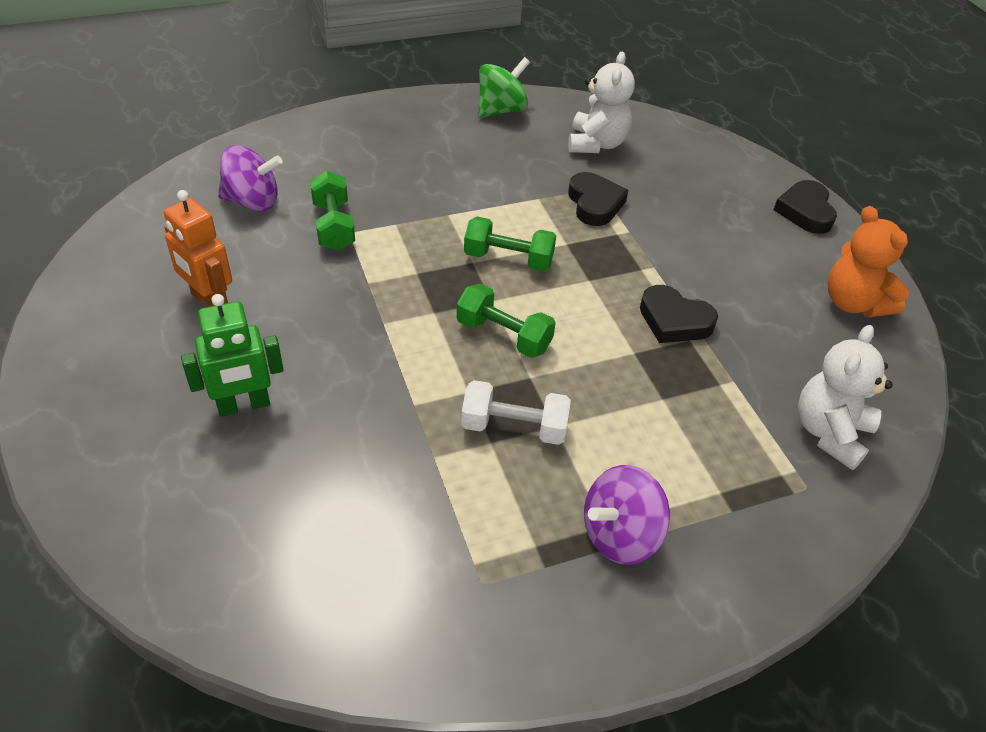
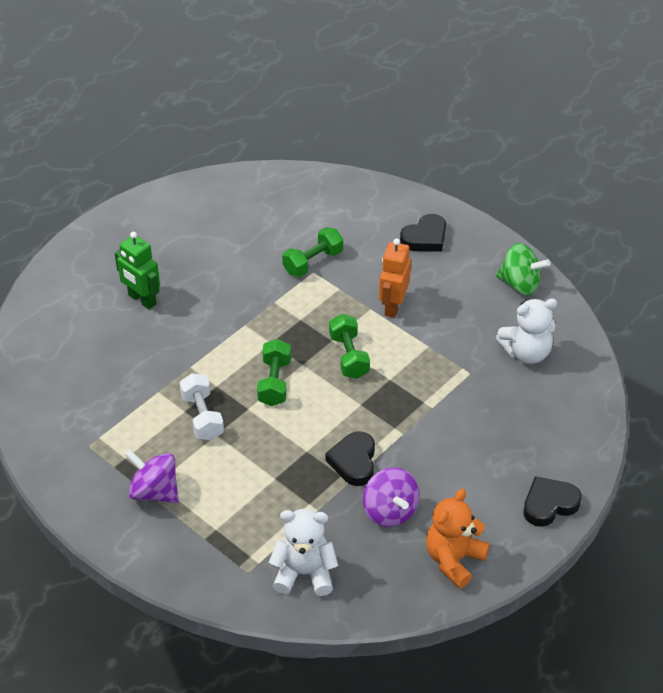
camera: 65 degrees right, 0 degrees up
(209, 302) = (206, 246): orange robot -> orange robot (393, 306)
(253, 202) = (305, 216): purple spinning top -> purple spinning top (390, 511)
(594, 204) = (448, 378): black heart -> black heart (425, 238)

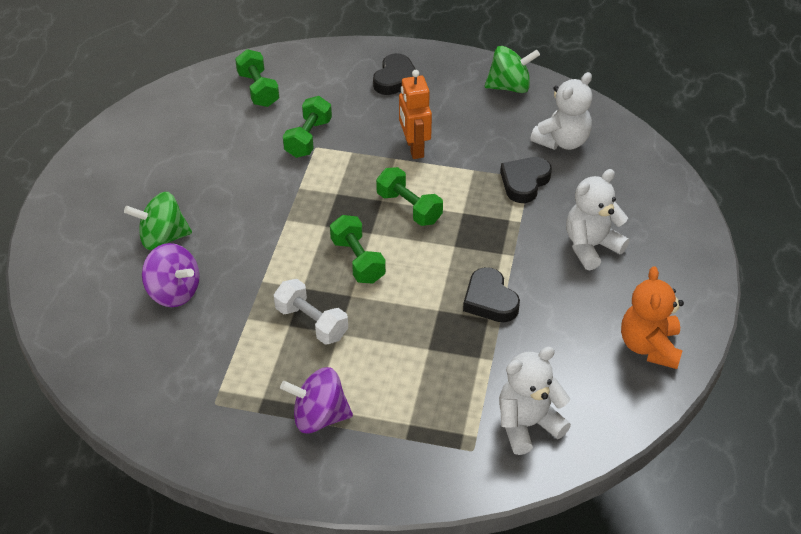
camera: 30 degrees left, 0 degrees up
(142, 300) = (163, 238): green robot -> green spinning top
(304, 203) = (258, 89): none -> green dumbbell
(390, 511) = (558, 330): purple spinning top -> purple spinning top (174, 292)
(474, 455) = (591, 246): none -> white teddy bear
(549, 504) = (687, 260): black heart -> black heart (524, 182)

